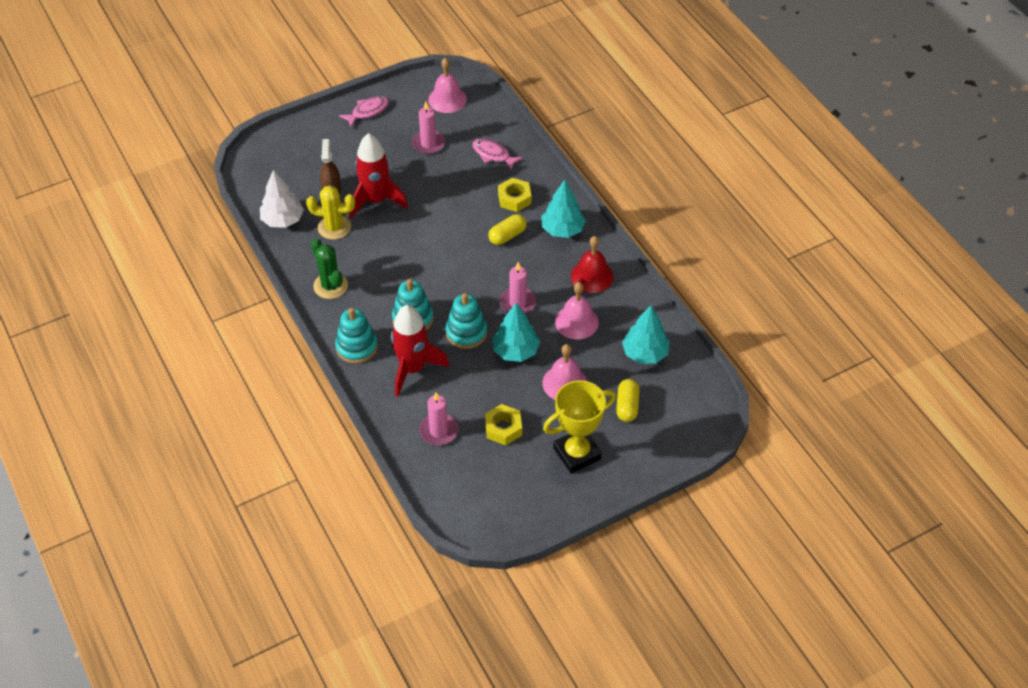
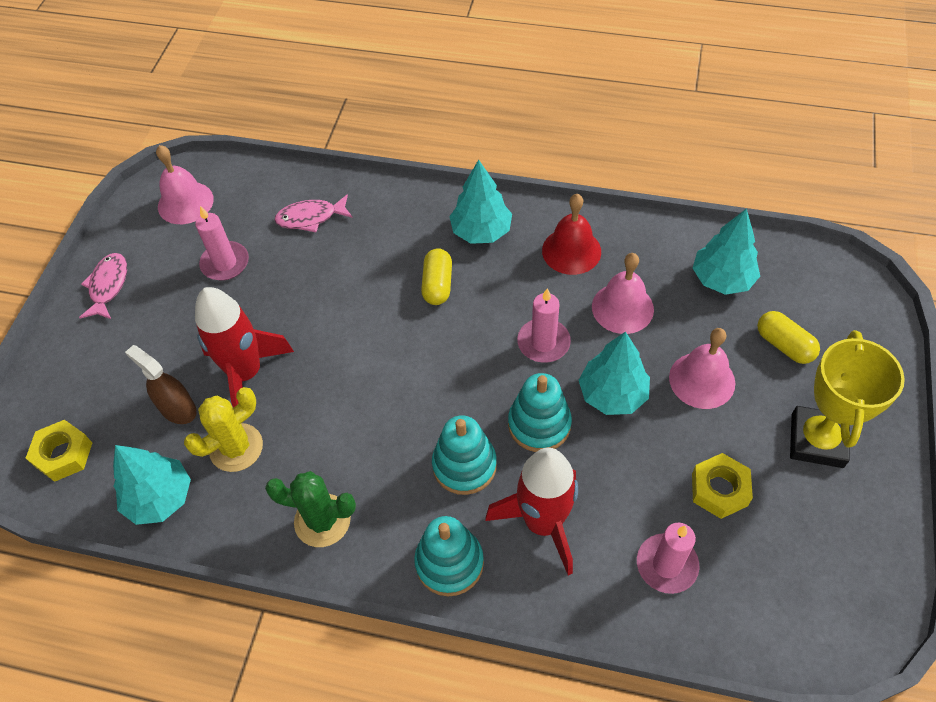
camera: 45 degrees left, 5 degrees up
(283, 220) = (160, 498): white tree -> turquoise tree
(514, 199) = (392, 242): yellow nut -> yellow nut (63, 454)

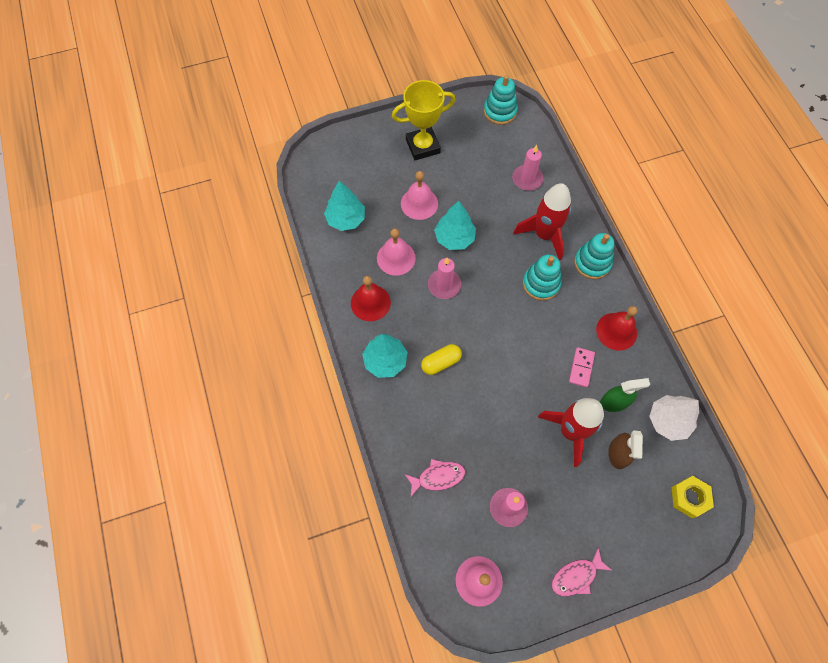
camera: 125 degrees left, 10 degrees up
(160, 498) = (668, 421): turquoise tree -> white tree
(236, 448) = (614, 402): yellow cactus -> green spray bottle
(309, 438) = (581, 368): none -> pink domino
(310, 218) = (438, 477): pink fish -> pink fish turned 60 degrees counterclockwise
(322, 520) = (616, 331): green cactus -> red bell
(539, 424) = (494, 262): turquoise stacking toy -> turquoise stacking toy (500, 112)
(719, 489) = (475, 174): yellow nut -> none
(784, 345) = (374, 177): yellow capsule -> none

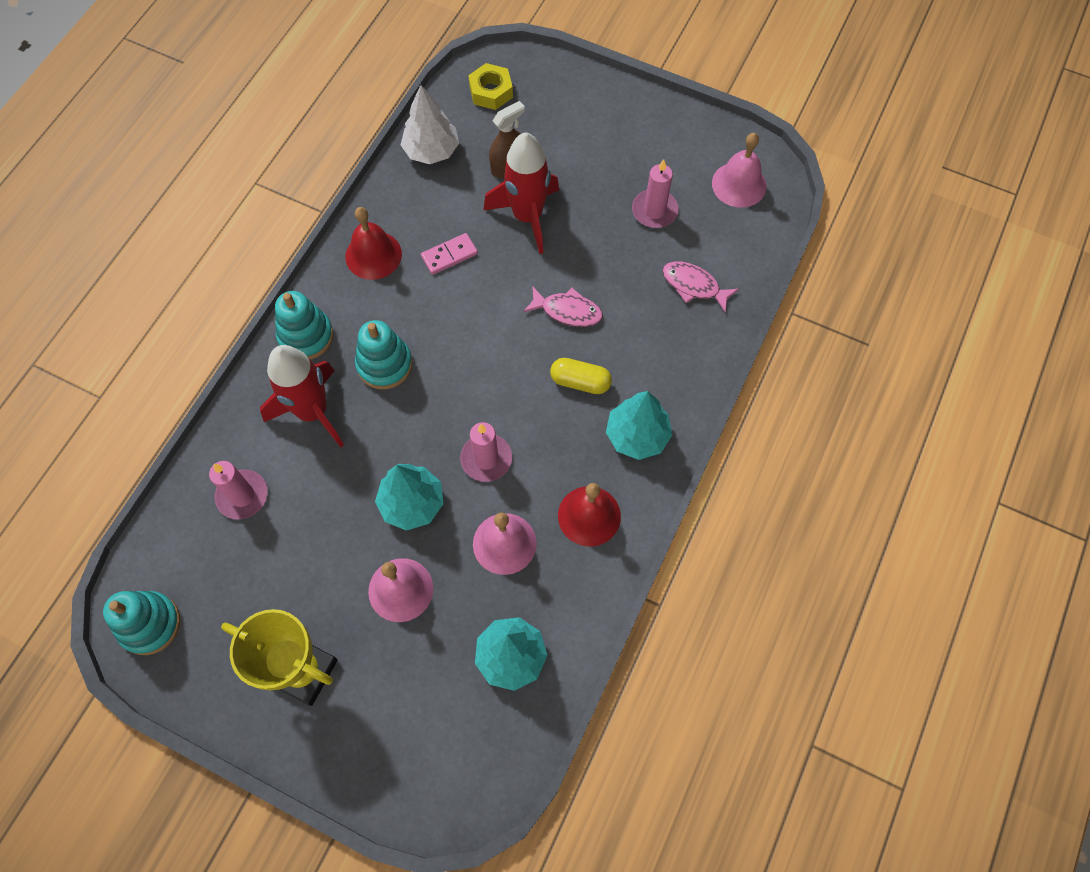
camera: 135 degrees left, 0 degrees up
(576, 576) = (652, 122): pink fish -> pink fish (567, 311)
(614, 402) = (458, 203): green spray bottle -> none

